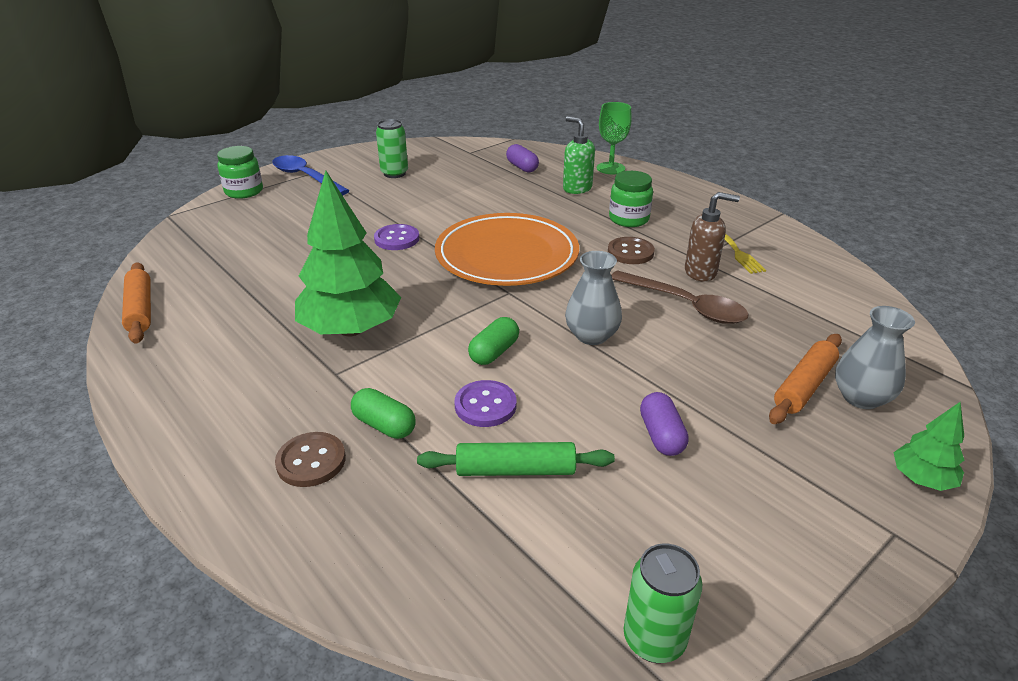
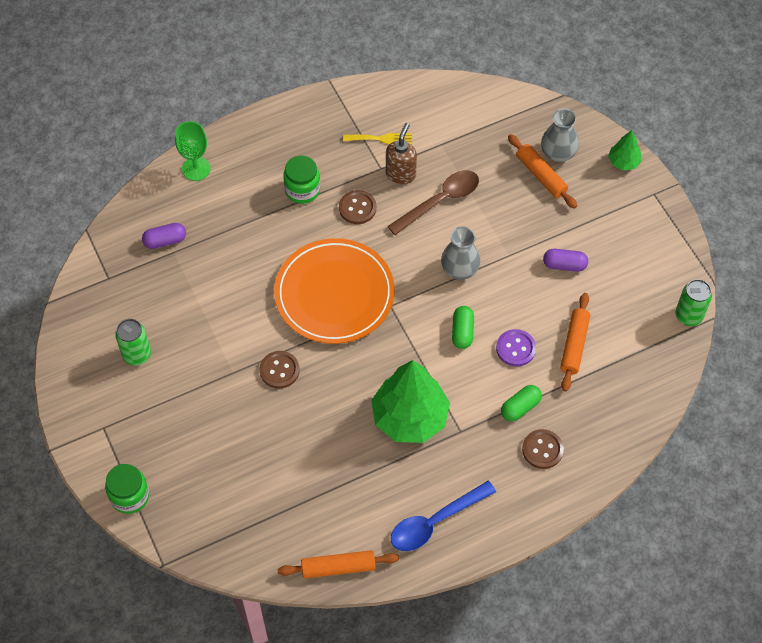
camera: 75 degrees left, 25 degrees up
(305, 177) = (114, 438): blue spoon -> blue spoon (434, 522)
(397, 239) = (279, 370): purple button -> brown button
(494, 352) = (462, 332): green capsule -> green capsule turned 45 degrees clockwise
(515, 470) = (574, 345): green rolling pin -> orange rolling pin
(577, 188) = (229, 209): green soap dispenser -> none

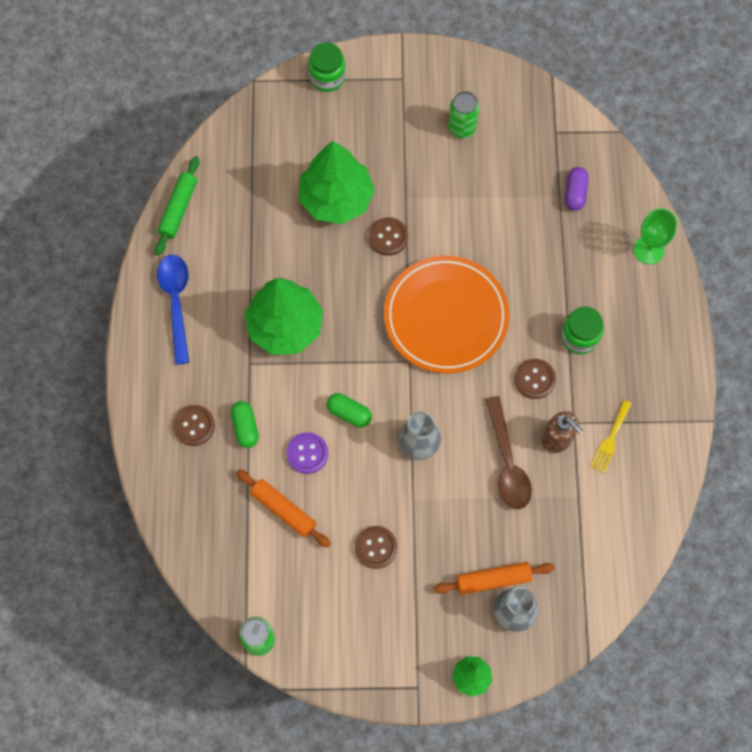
camera: 115 degrees right, 10 degrees up
(260, 430) = (336, 199): none -> green tree
(338, 567) = (178, 209): orange rolling pin -> green rolling pin
(564, 265) = (376, 547): purple capsule -> brown button

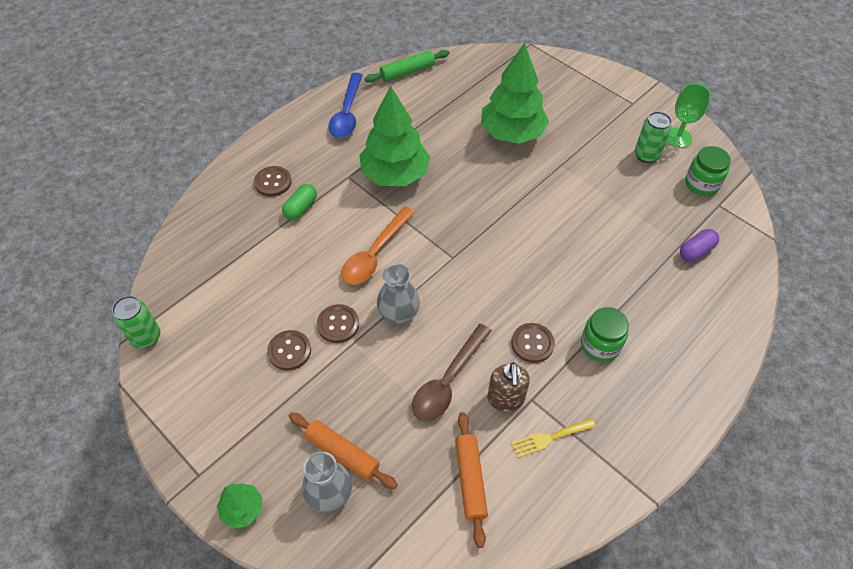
camera: 45 degrees right, 15 degrees down
(176, 302) = (347, 113): blue spoon -> blue spoon turned 150 degrees clockwise
(283, 510) = (262, 274): orange rolling pin -> orange rolling pin (470, 480)
(307, 453) = (318, 254): purple button -> none
(327, 77) = (580, 71): green jar -> green jar (701, 184)
(349, 413) = (374, 254): green capsule -> orange spoon
(388, 237) = (522, 177): brown button -> brown button (338, 324)
(446, 317) = (510, 251): orange plate -> none
(648, 250) = (722, 332): green goblet -> green goblet (678, 138)

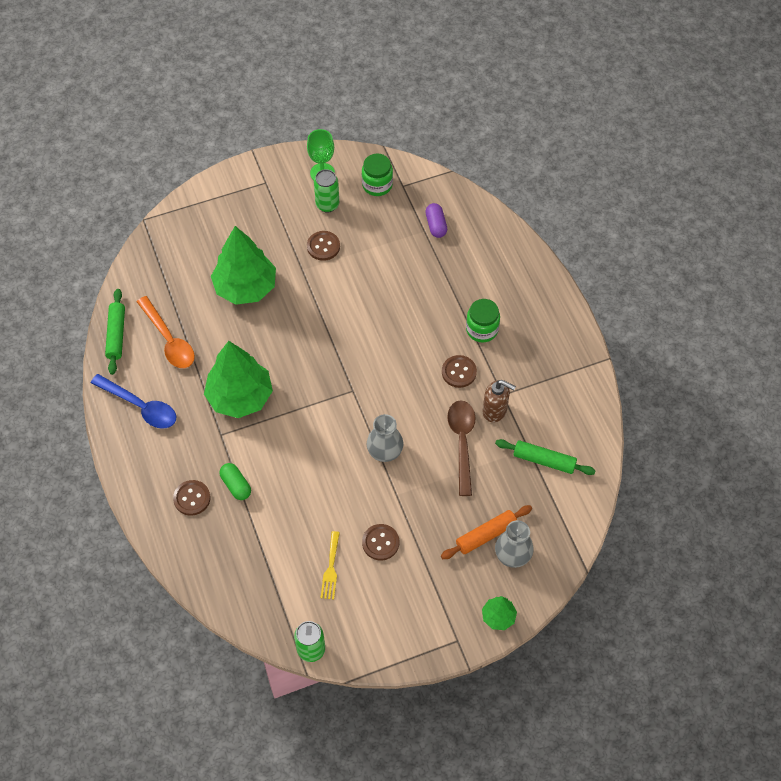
camera: 65 degrees left, 5 degrees up
(338, 324) = (373, 499): brown button -> brown button (323, 246)
(374, 254) = (318, 446): orange spoon -> orange spoon (169, 340)
(447, 381) = (462, 442): brown spoon -> brown spoon turned 150 degrees counterclockwise
(470, 480) = (544, 460): orange rolling pin -> green rolling pin
(549, 438) = (536, 397): yellow fork -> yellow fork (331, 569)

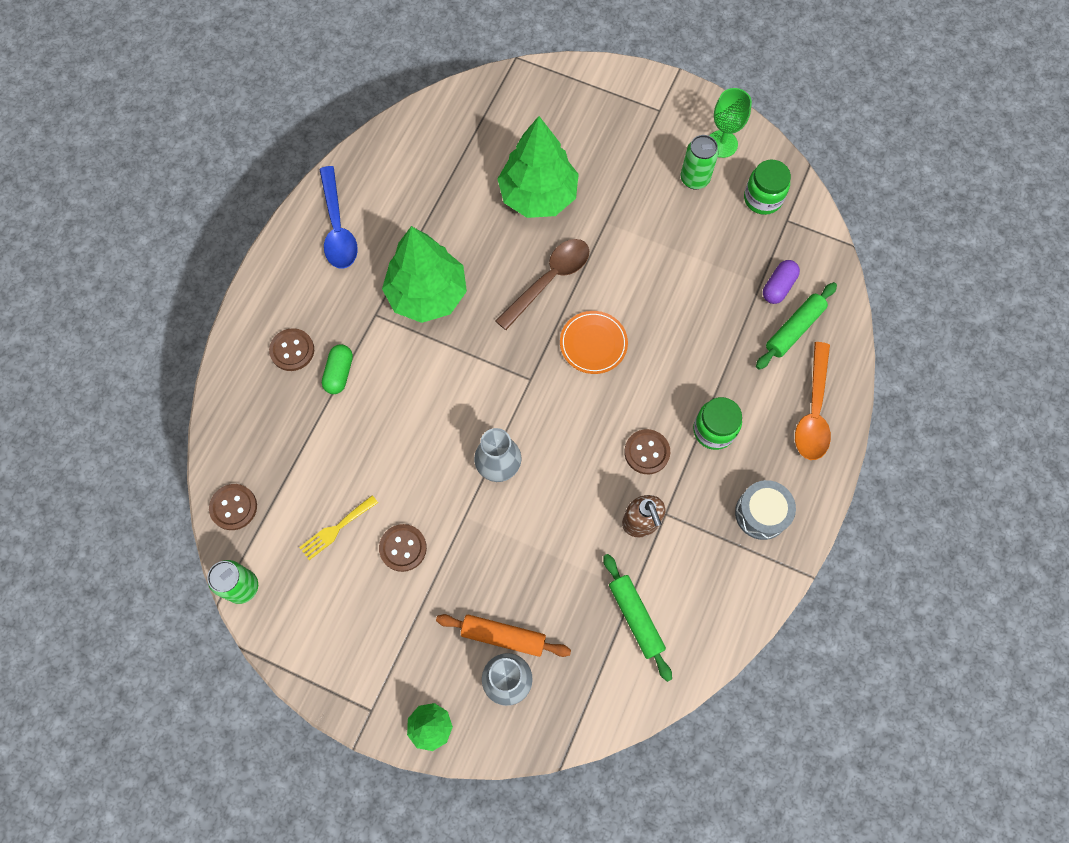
camera: 45 degrees right, 10 degrees up
(116, 335) = (385, 144): green rolling pin -> green rolling pin (794, 329)
(169, 340) = (422, 188): orange spoon -> orange spoon (813, 412)
(323, 246) = (648, 216): brown button -> brown button (233, 507)
(367, 341) = (593, 344): none -> orange plate
(462, 442) = (577, 524): brown spoon -> brown spoon (549, 280)
(551, 350) = (761, 513): none -> grey drum

